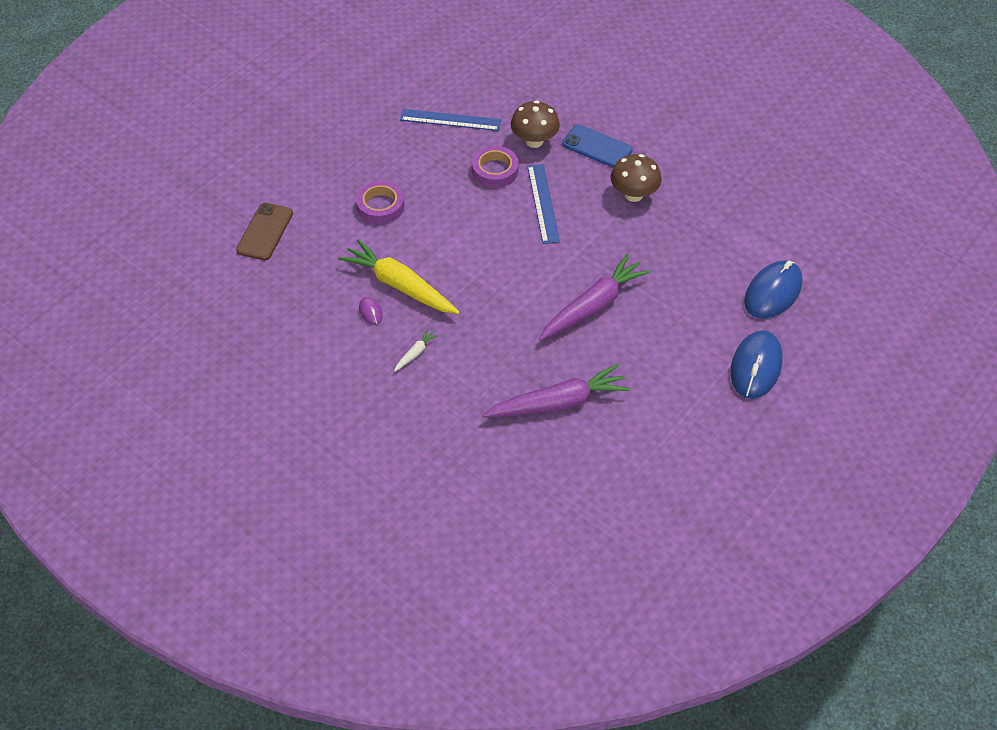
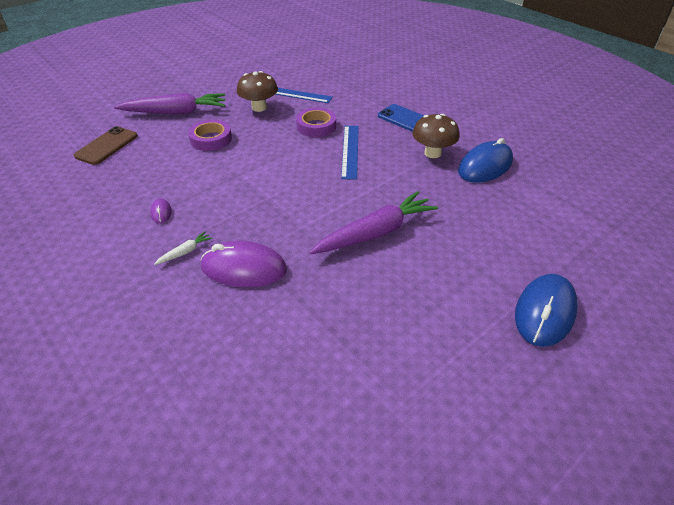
camera: 10 degrees right, 10 degrees down
(400, 285) = (198, 195): yellow carrot -> none
(478, 362) = (244, 268): none -> purple mouse
(534, 141) = (355, 111): brown mushroom -> brown mushroom (259, 107)
(558, 403) = (314, 319): purple carrot -> purple carrot (175, 112)
(772, 292) = (563, 243): blue mouse -> blue mouse (485, 166)

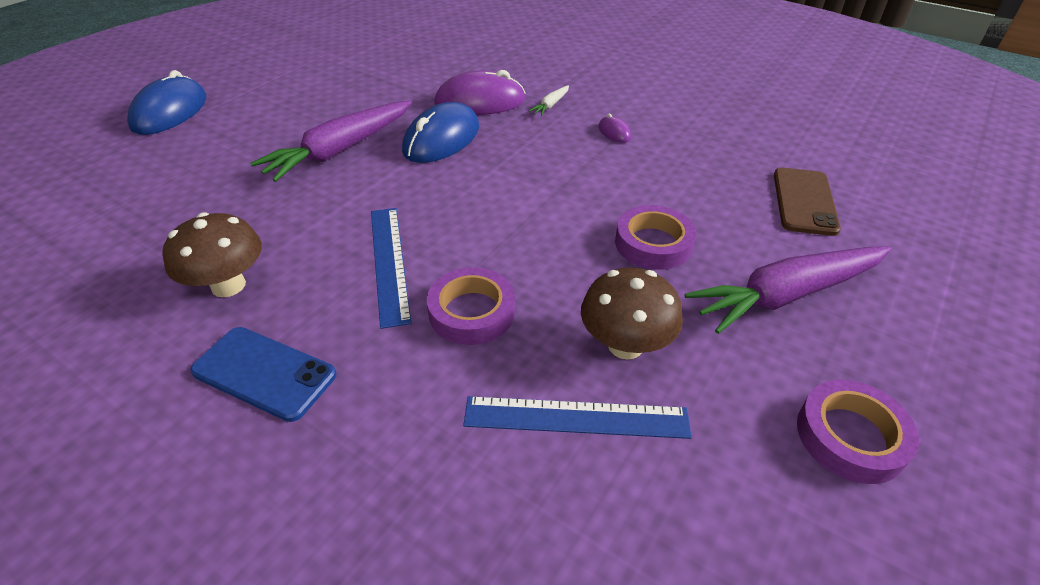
camera: 165 degrees right, 0 degrees up
(207, 79) = (850, 436): none -> purple tape
(485, 166) = (136, 273): blue mouse -> blue mouse (442, 139)

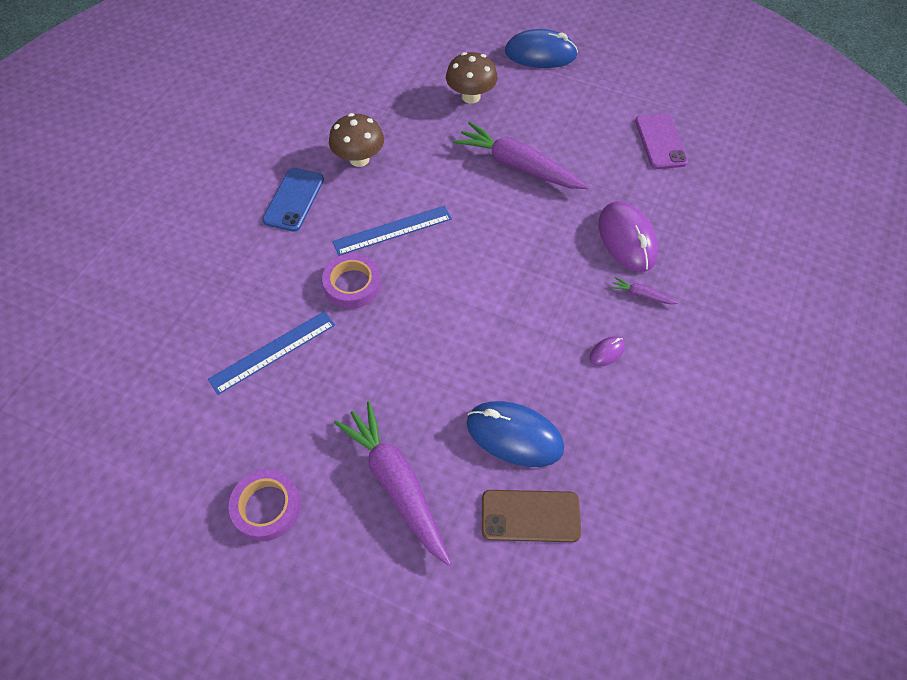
camera: 80 degrees right, 15 degrees up
(364, 67) = (660, 141): none -> purple phone
(442, 139) = (553, 225): blue mouse -> blue mouse (514, 435)
(550, 105) = (641, 295): white carrot -> purple carrot
(576, 417) = (273, 351): blue ruler -> blue ruler turned 60 degrees clockwise
(625, 345) = (332, 374): brown mushroom -> brown mushroom (471, 96)
(653, 243) = (443, 389): purple tape -> none

